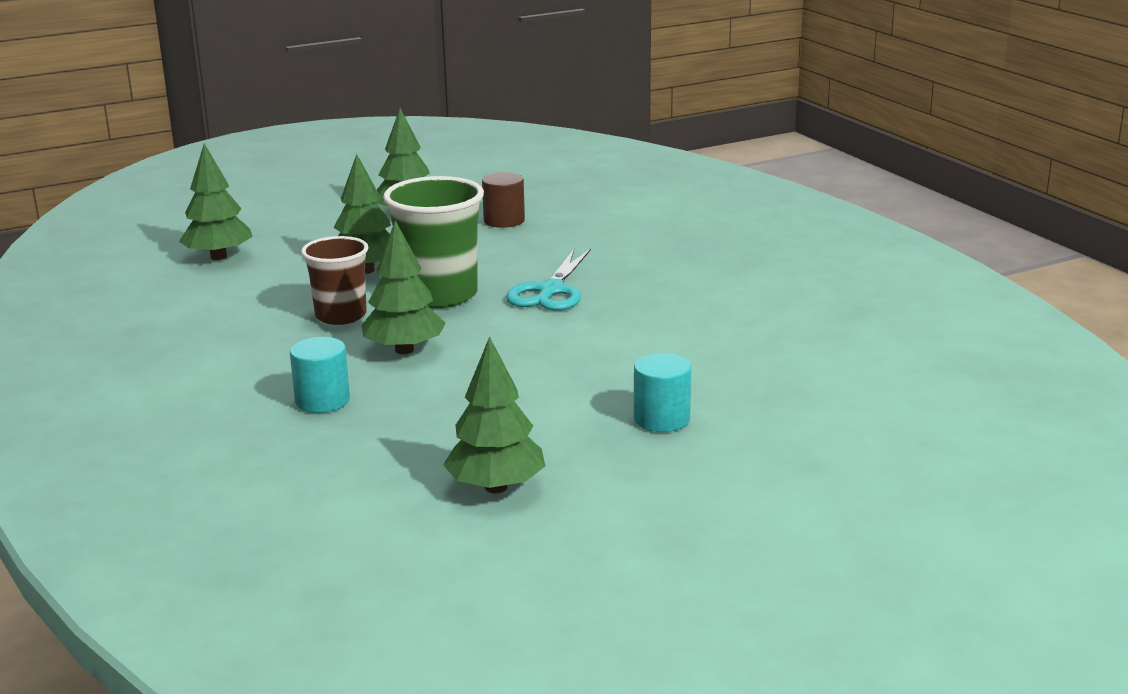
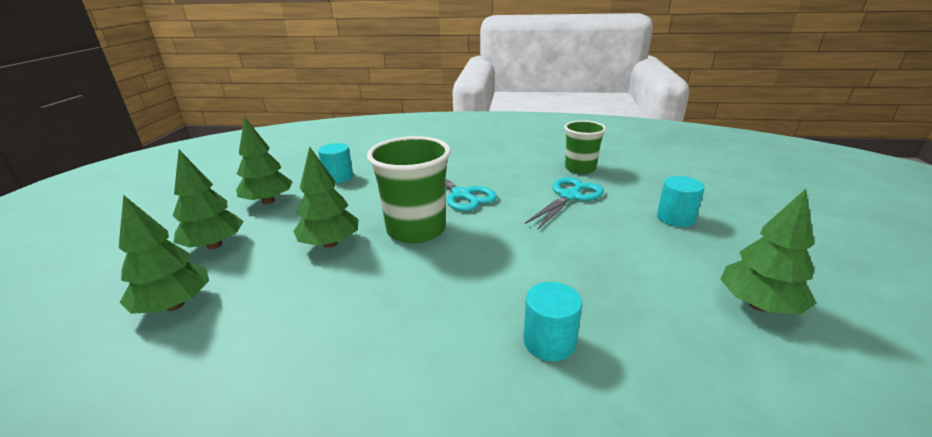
camera: 55 degrees left, 5 degrees up
(341, 316) = (394, 279): brown cup -> none
(404, 350) = (491, 271): green tree -> green tree (214, 245)
(504, 221) = (338, 177): brown cylinder -> turquoise cylinder
(635, 347) = (570, 196): none -> turquoise scissors
(742, 334) = (580, 168): none -> green cup

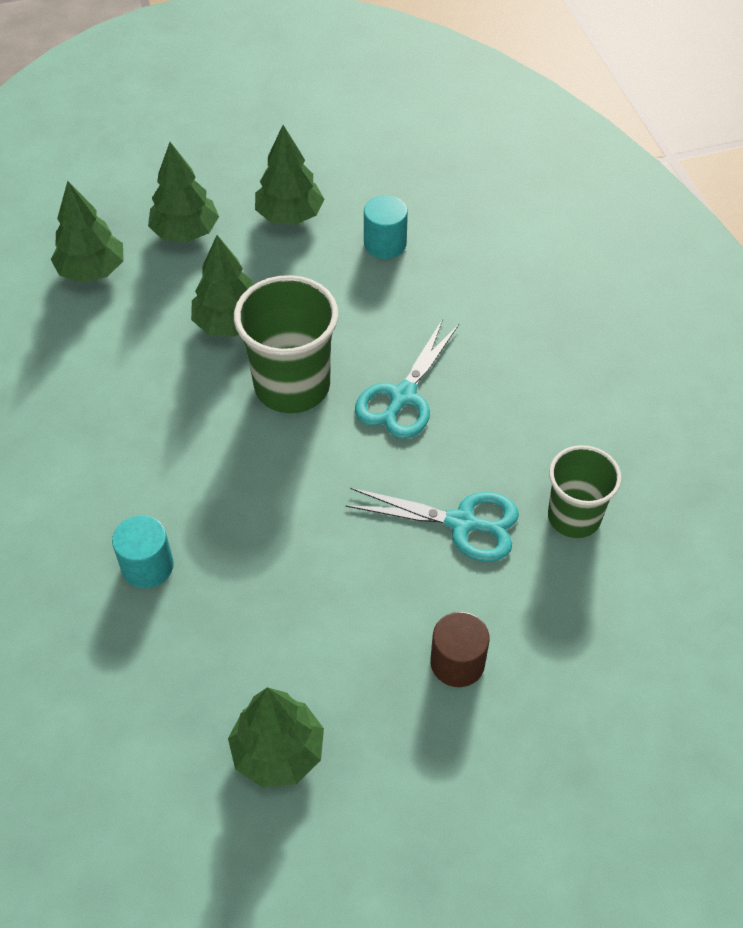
camera: 65 degrees right, 25 degrees up
(675, 218) = (457, 662): turquoise cylinder -> brown cylinder

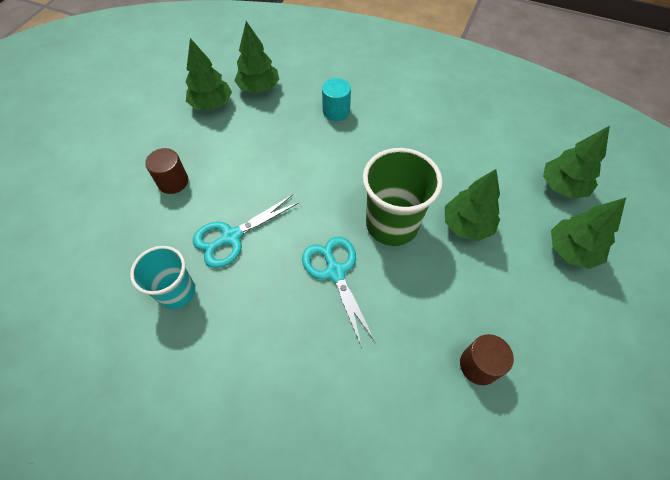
camera: 130 degrees right, 5 degrees up
(289, 215) = (552, 323): green tree -> green tree (259, 88)
(385, 244) = (479, 365): turquoise cylinder -> brown cylinder
(574, 517) = (177, 292): green cup -> turquoise cup

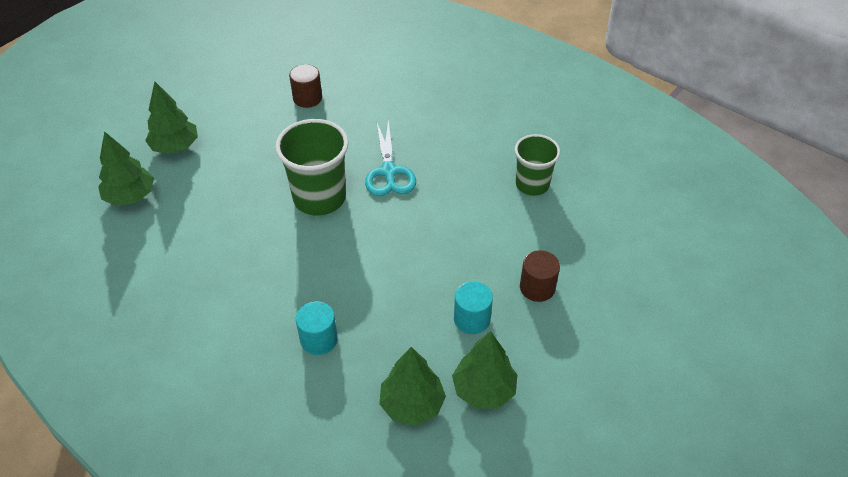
camera: 165 degrees left, 10 degrees down
(177, 292) = (532, 184): turquoise cup -> green cup
(226, 146) = (472, 319): none -> turquoise cylinder
(231, 237) = (478, 218): turquoise scissors -> none
(467, 225) = (250, 183): green tree -> none

